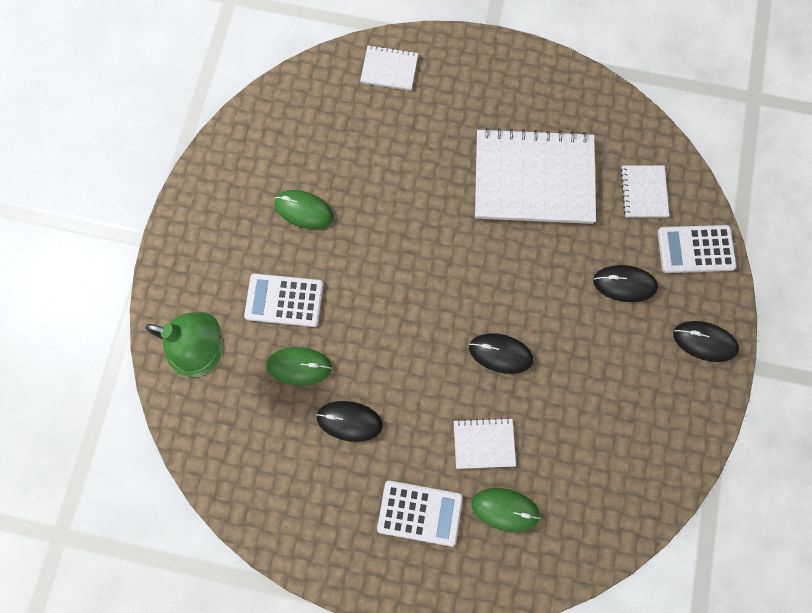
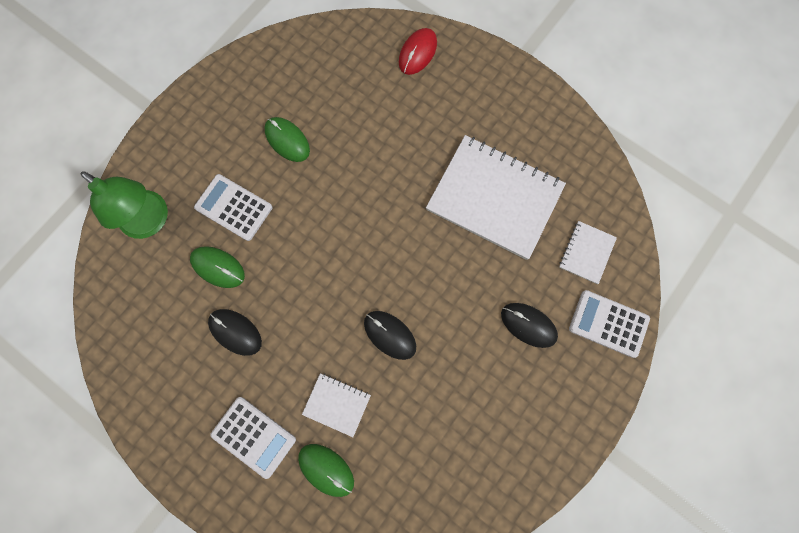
camera: 25 degrees right, 0 degrees up
(389, 69) = (417, 53): white notebook -> red mouse
(704, 341) = (575, 409): black mouse -> none

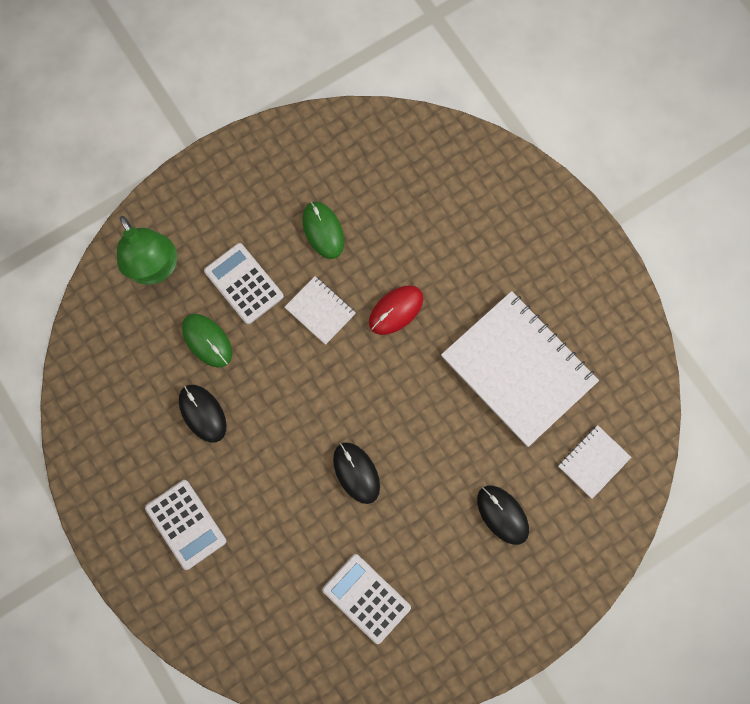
camera: 20 degrees right, 0 degrees up
(326, 469) = (245, 583): green mouse -> none
(337, 404) = (278, 523): white notebook -> white notebook (320, 311)
(417, 53) = (496, 181): red mouse -> red mouse (396, 310)
(608, 324) = (586, 544): white calculator -> white calculator (366, 598)

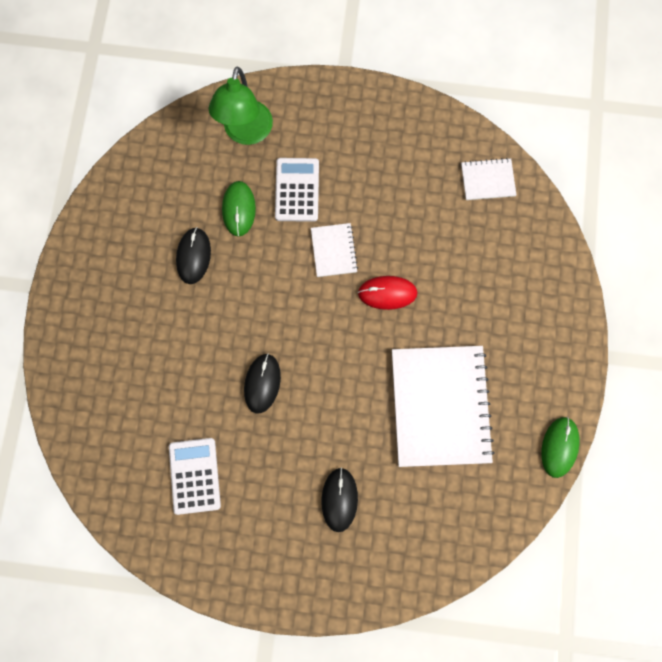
camera: 40 degrees right, 0 degrees up
(186, 524) = (119, 322): white calculator -> none
(323, 231) = (383, 196): green mouse -> green mouse (559, 447)
(593, 462) = (438, 518): white notebook -> white notebook (488, 180)

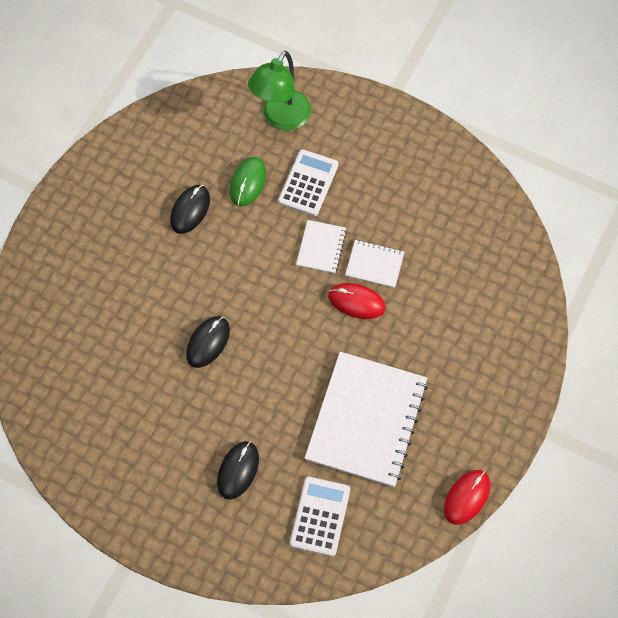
camera: 20 degrees right, 10 degrees down
(194, 476) = (113, 402): white calculator -> white calculator (320, 516)
(488, 180) = (492, 232): white notebook -> white notebook (374, 264)
(559, 447) = (466, 497): green mouse -> red mouse

